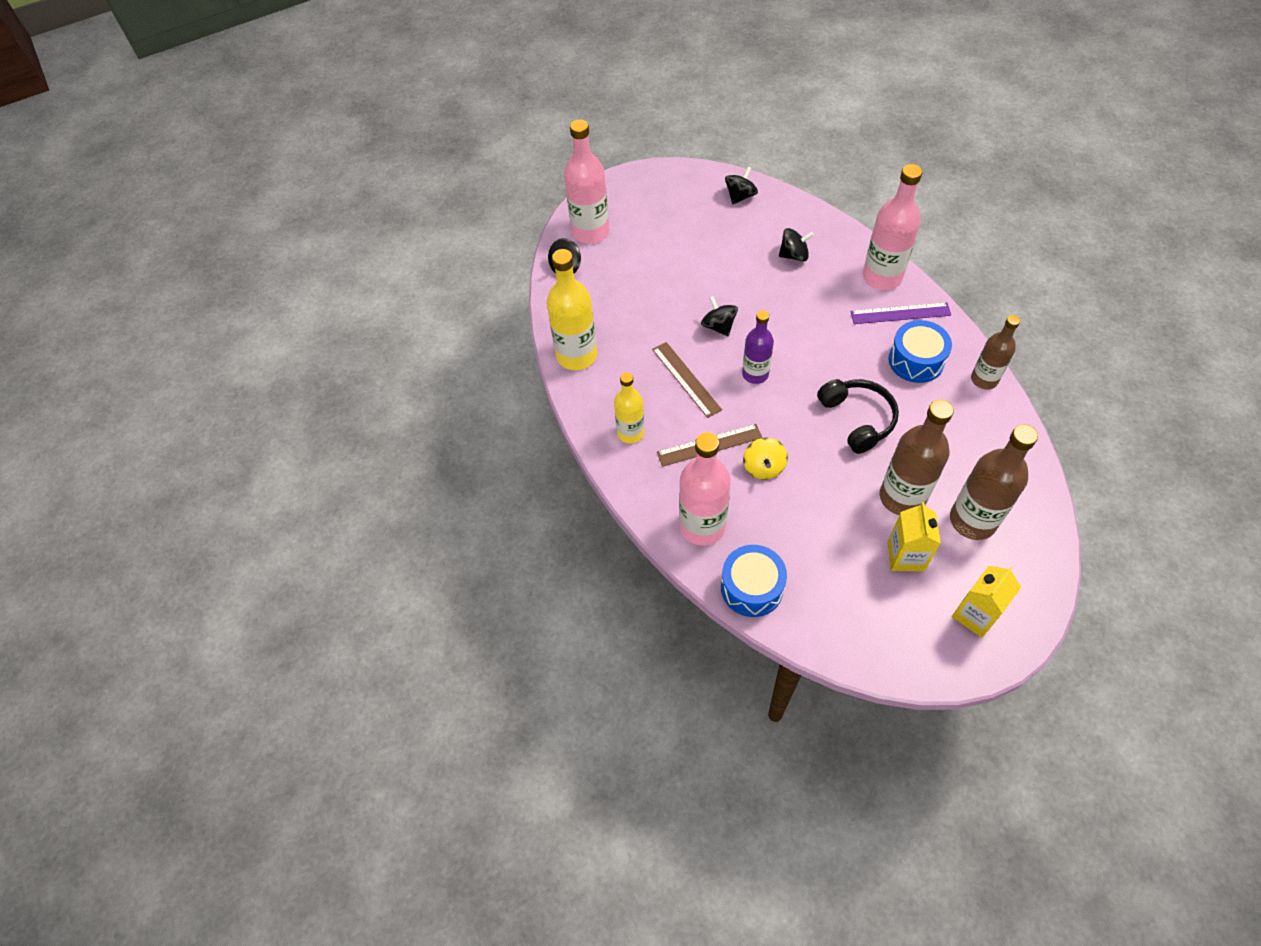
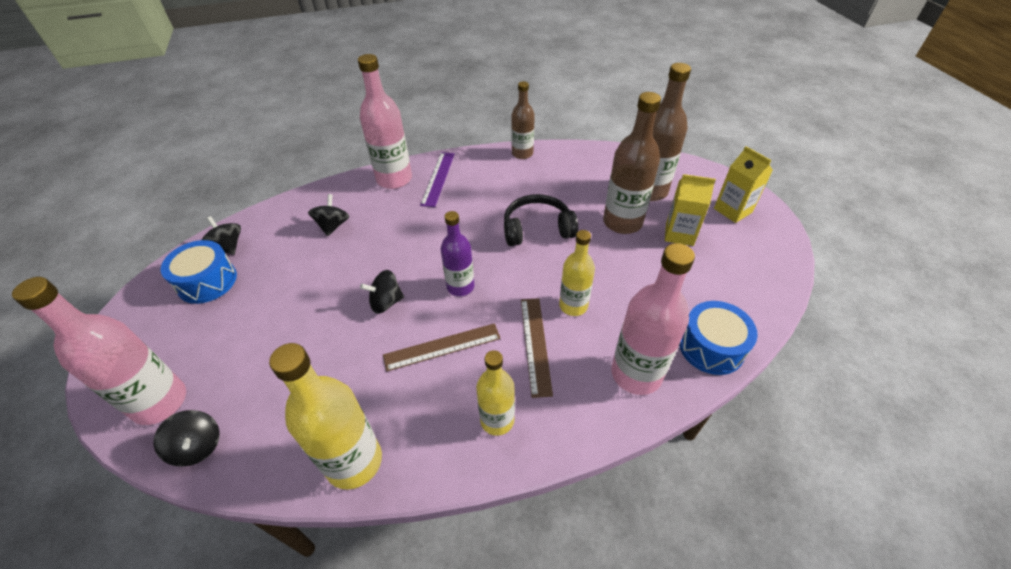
camera: 80 degrees left, 10 degrees down
(763, 467) = (573, 305): yellow spinning top -> yellow bottle
(916, 360) = (490, 182): blue drum -> blue drum (207, 281)

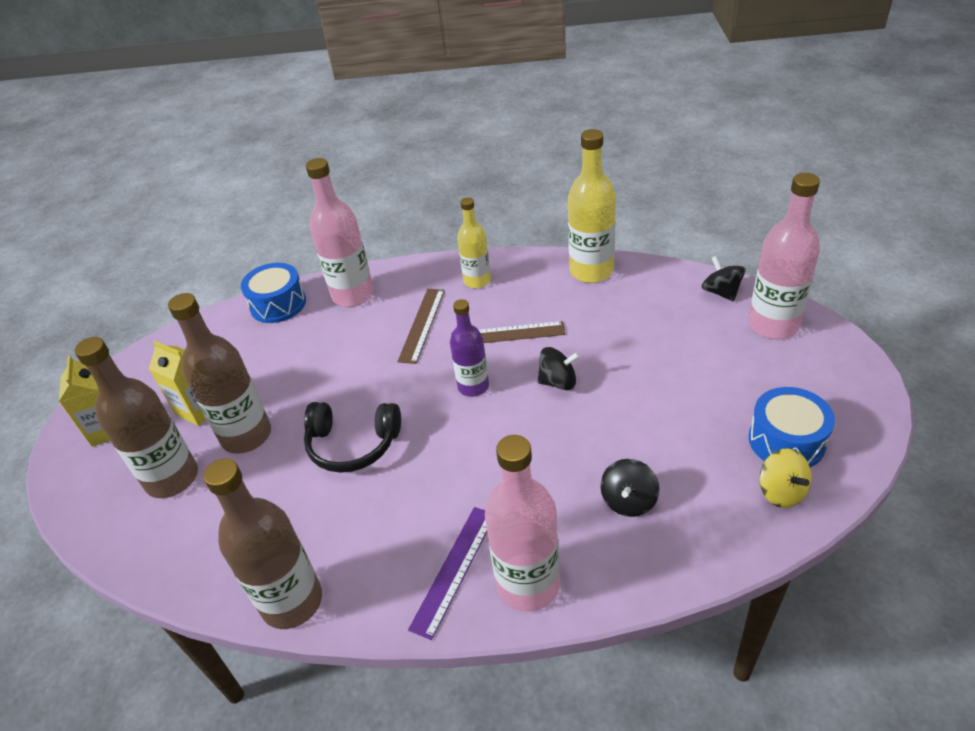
camera: 160 degrees left, 5 degrees down
(228, 247) = (781, 491): black spinning top -> yellow spinning top
(522, 153) = (292, 601): brown bottle -> brown bottle, size x1.58
(573, 305) = (368, 351): yellow bottle -> none

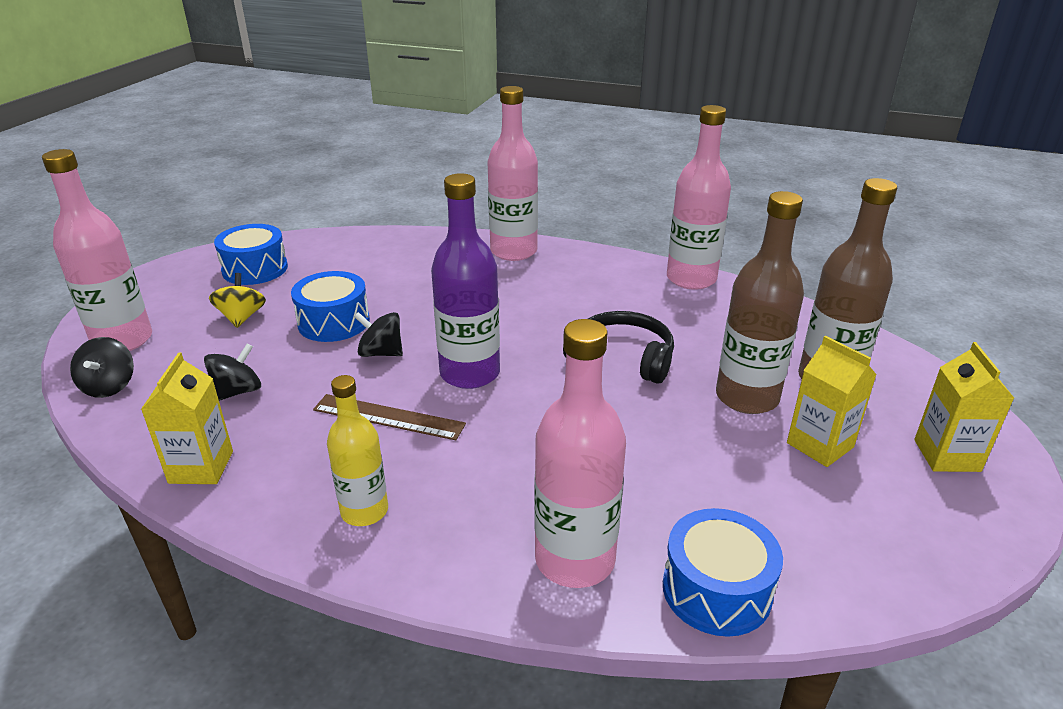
camera: 165 degrees left, 10 degrees down
(292, 601) = (691, 279): brown bottle -> pink bottle
(422, 324) = (488, 466): brown ruler -> none
(454, 569) = (561, 267): purple ruler -> none
(473, 386) = (470, 373): purple bottle -> purple bottle, size x1.58
(591, 271) = (201, 467): yellow bottle -> yellow carton
(628, 501) = (407, 269): black spinning top -> black spinning top (237, 391)
(629, 400) = (334, 322): none -> blue drum
(781, 491) = (301, 249): yellow spinning top -> yellow spinning top (242, 317)

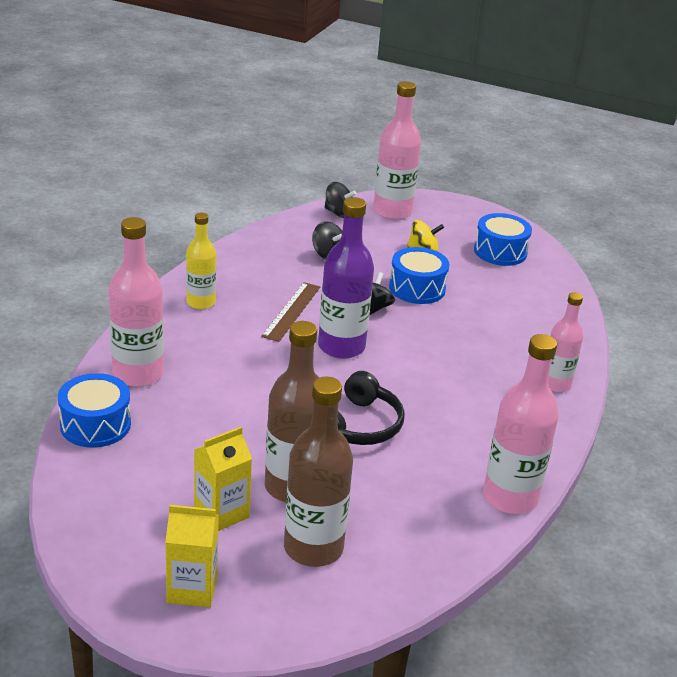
camera: 90 degrees right, 0 degrees up
(109, 386) = (338, 213): black spinning top -> black spinning top turned 150 degrees counterclockwise
(201, 467) = (253, 249): yellow carton -> none
(513, 251) = (555, 384): pink bottle -> pink bottle, size x0.63

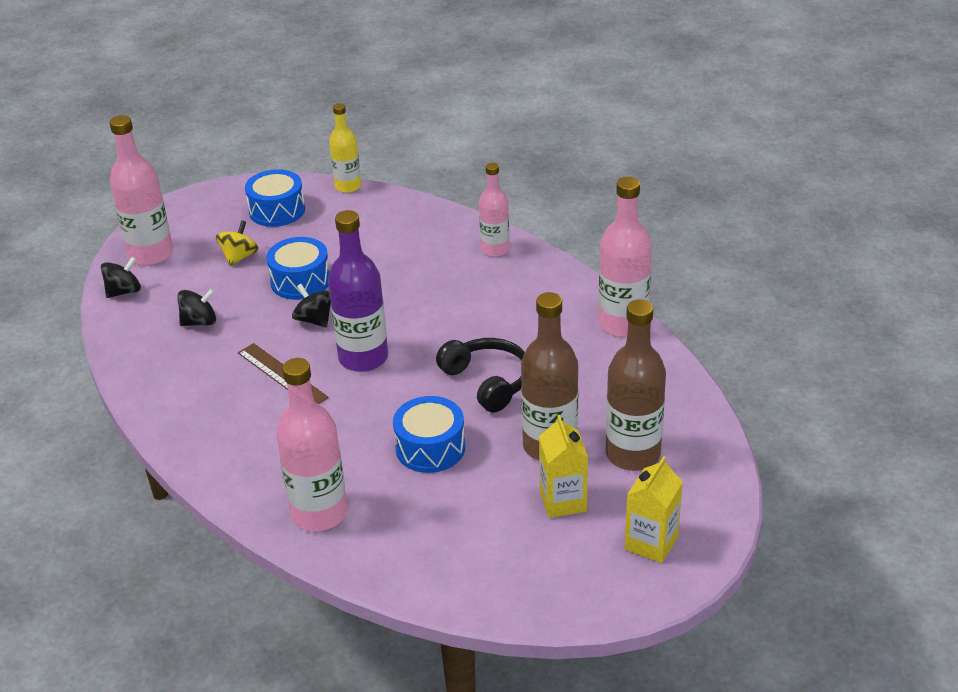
camera: 60 degrees left, 5 degrees up
(95, 425) = (387, 563): blue drum -> blue drum (430, 448)
(201, 302) = (220, 437): yellow bottle -> yellow bottle (348, 186)

